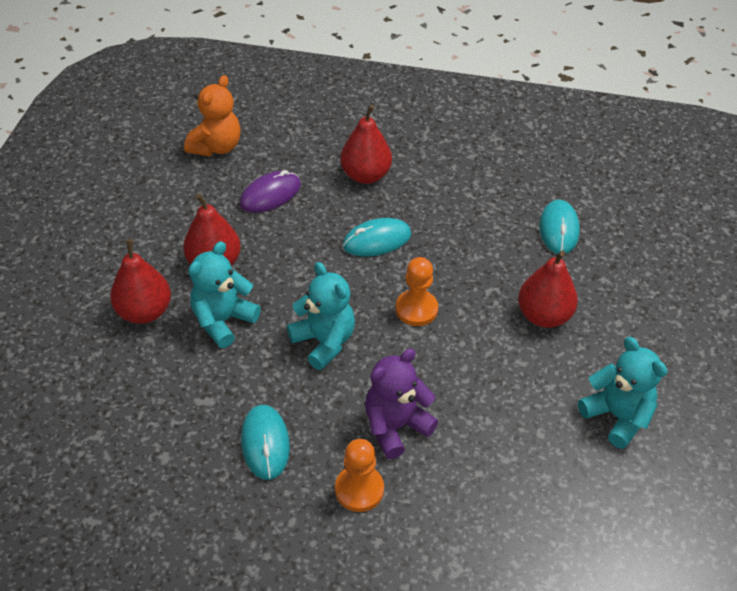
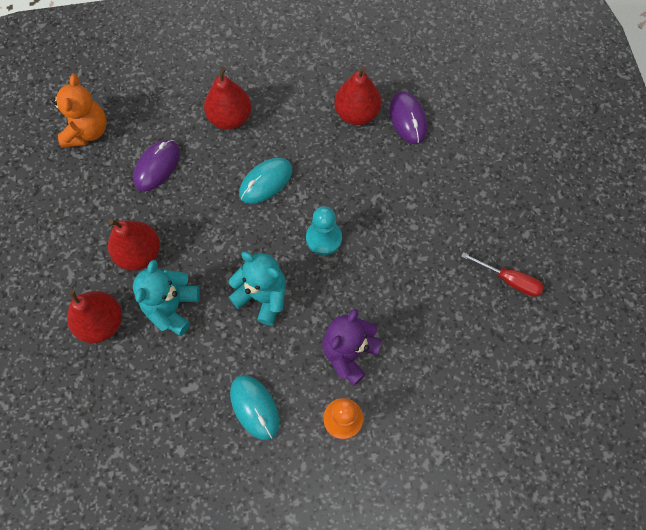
camera: 20 degrees left, 20 degrees up
(416, 309) = (323, 238): orange pawn -> turquoise pawn
(543, 316) = (424, 208): red pear -> red pear (356, 113)
(559, 229) = (408, 119): turquoise mouse -> purple mouse
(617, 416) = (509, 280): turquoise teddy bear -> red screwdriver

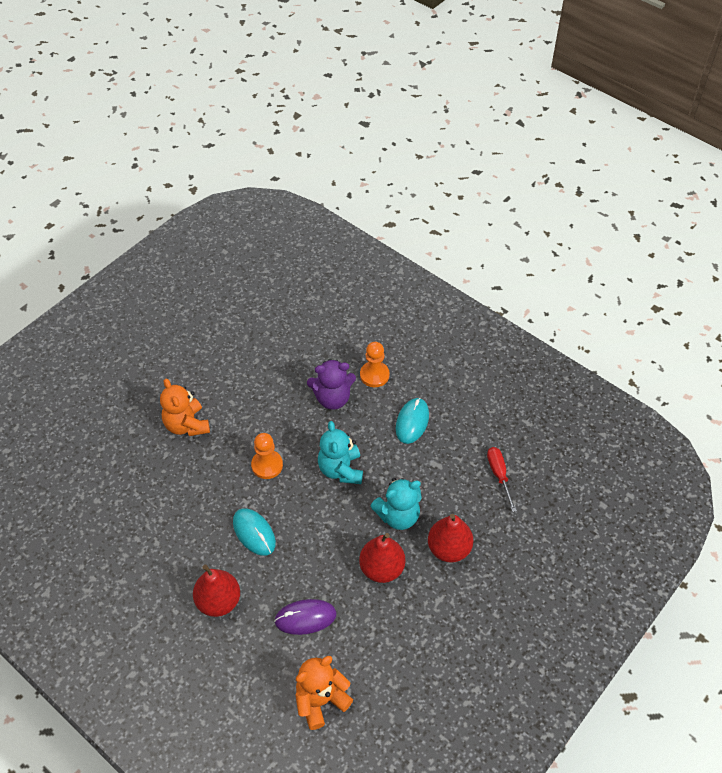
camera: 130 degrees left, 15 degrees down
(266, 182) = (254, 533): turquoise mouse -> turquoise mouse turned 45 degrees clockwise
(323, 238) = (267, 465): turquoise pawn -> orange pawn
(356, 113) = (144, 517): red pear -> none
(408, 119) = (122, 480): purple mouse -> none
(427, 203) = (187, 425): none -> orange teddy bear
(509, 280) = (208, 350): red screwdriver -> red screwdriver (499, 475)

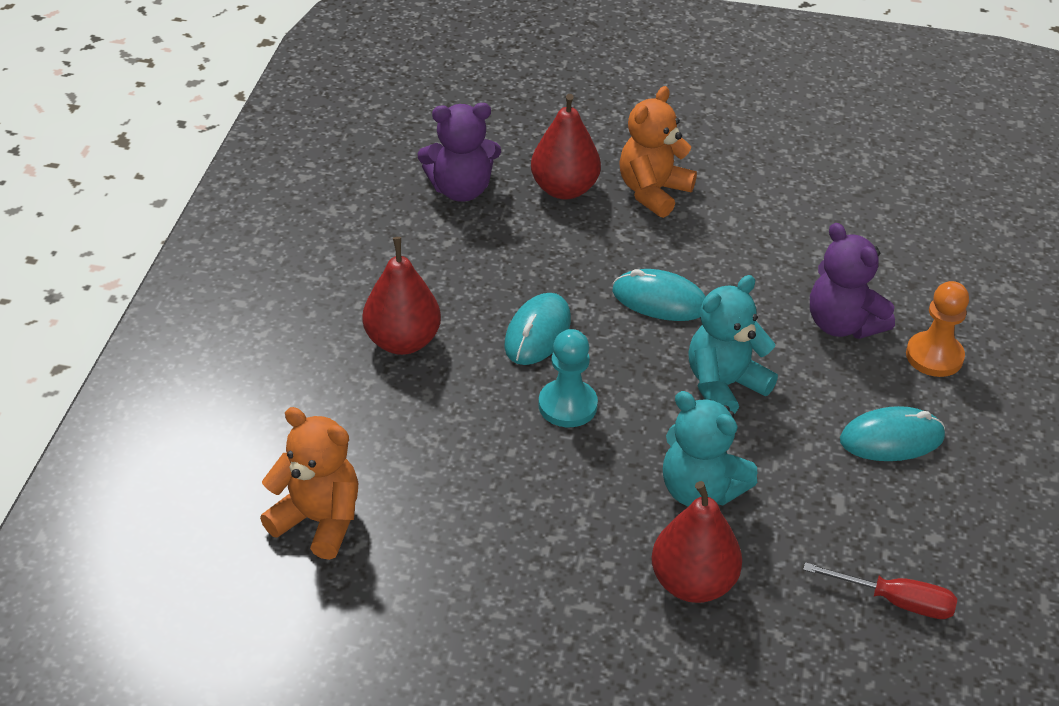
camera: 60 degrees right, 10 degrees down
(118, 515) = (461, 190): none -> purple teddy bear
(267, 465) = (660, 300): orange pawn -> turquoise mouse
(305, 618) = (440, 447): purple mouse -> none
(312, 544) = (567, 405): none -> turquoise pawn
(382, 568) = (589, 507): red pear -> red pear (564, 189)
(499, 475) = (895, 601): red screwdriver -> red screwdriver turned 60 degrees clockwise

